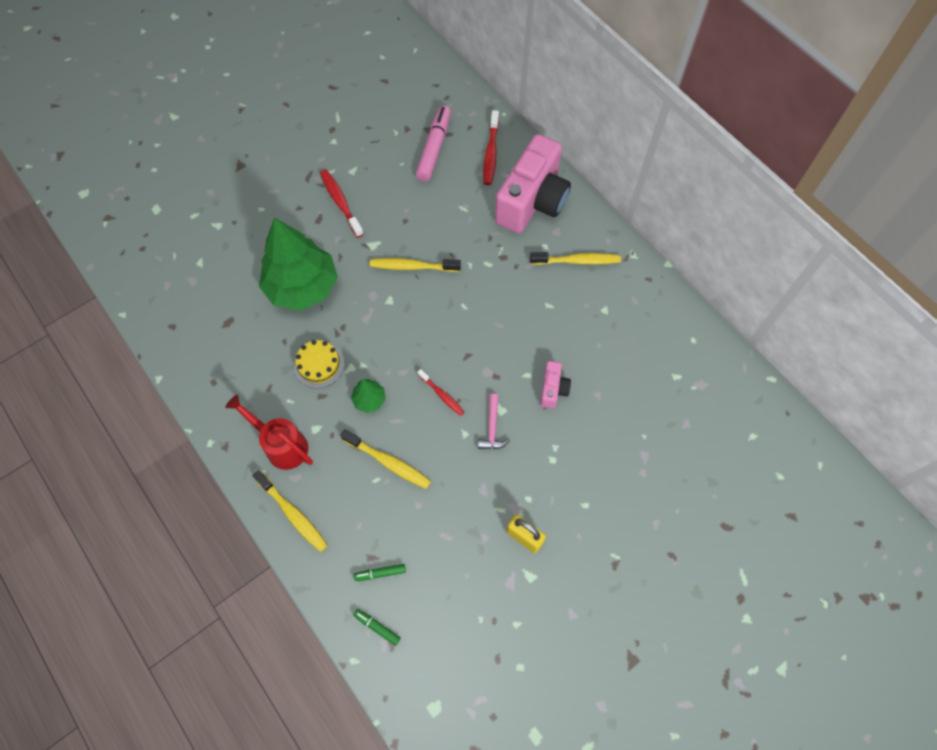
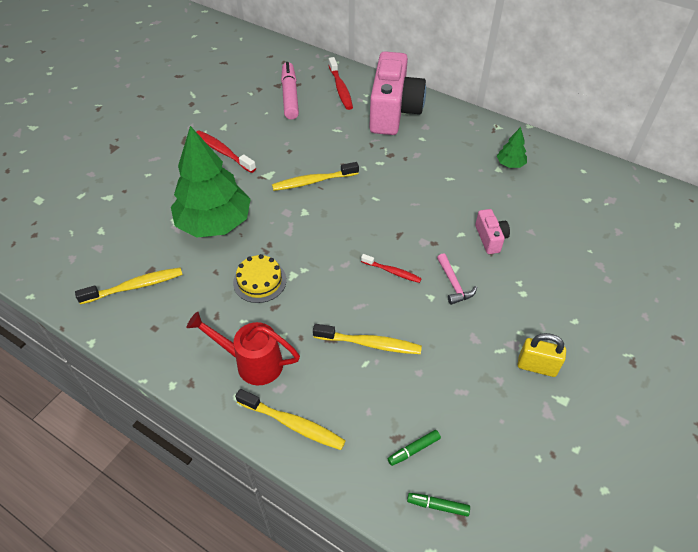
camera: 20 degrees left, 15 degrees down
(369, 400) = (324, 296): green tree -> green tree (510, 164)
(577, 261) = (455, 142): yellow toothbrush -> yellow toothbrush (135, 286)

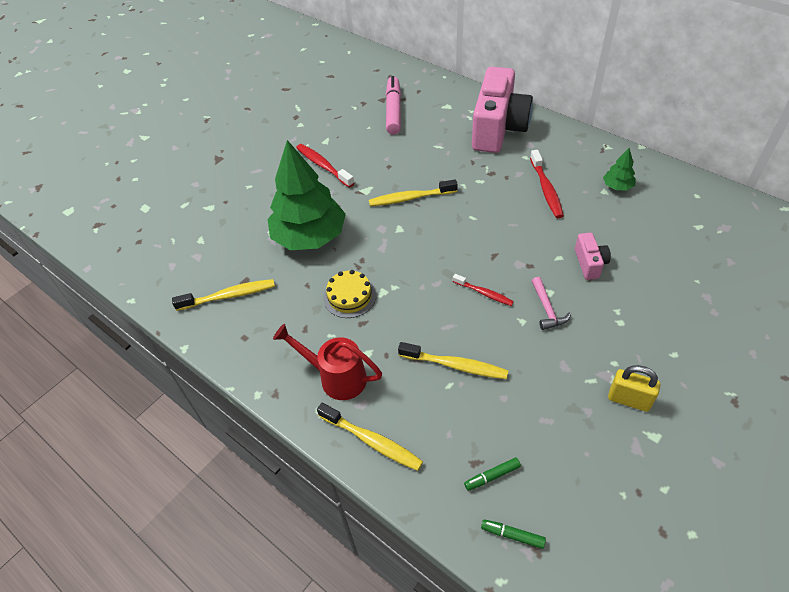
camera: 10 degrees right, 0 degrees up
(340, 88) = (445, 104): red toothbrush -> red toothbrush (546, 189)

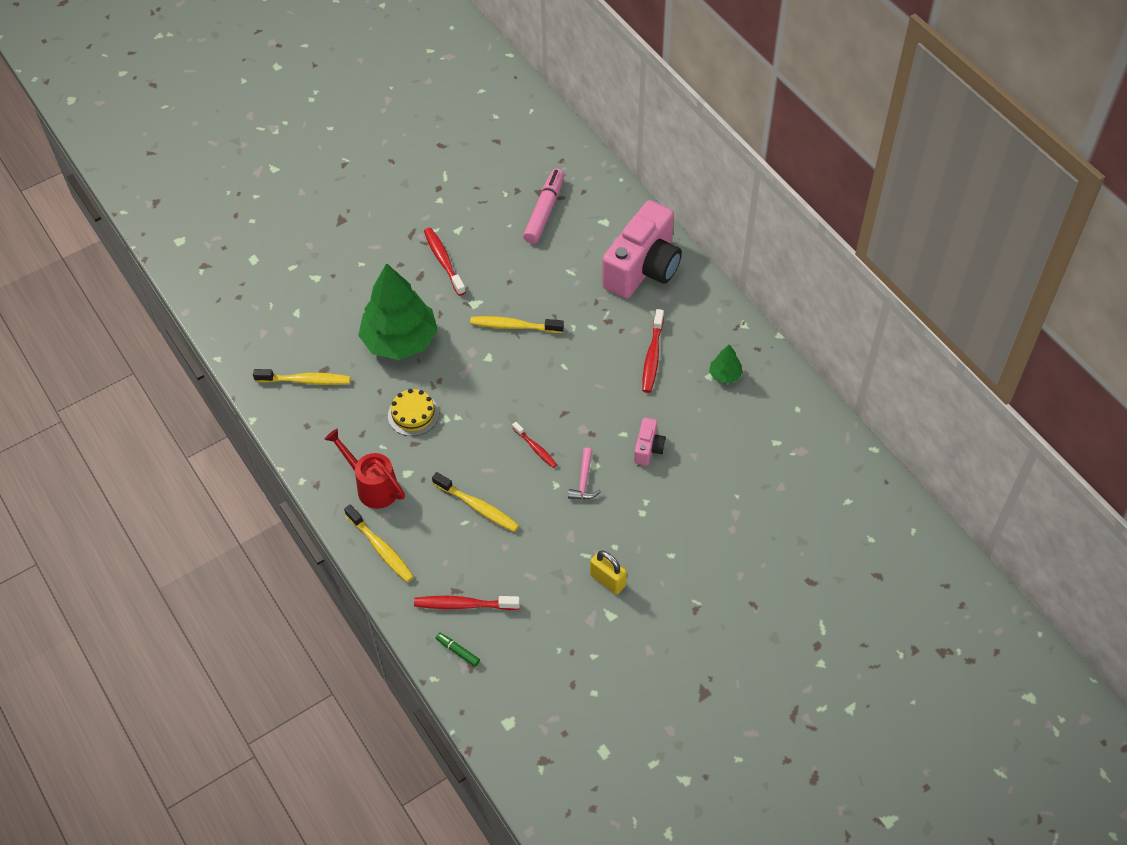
camera: 15 degrees right, 5 degrees up
(492, 476) = (463, 605): green marker -> red toothbrush

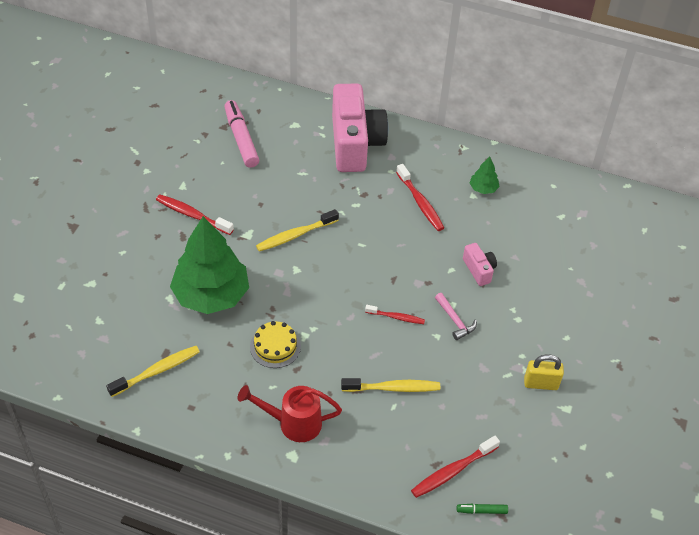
camera: 40 degrees left, 5 degrees down
(381, 548) = (346, 469): yellow toothbrush -> none

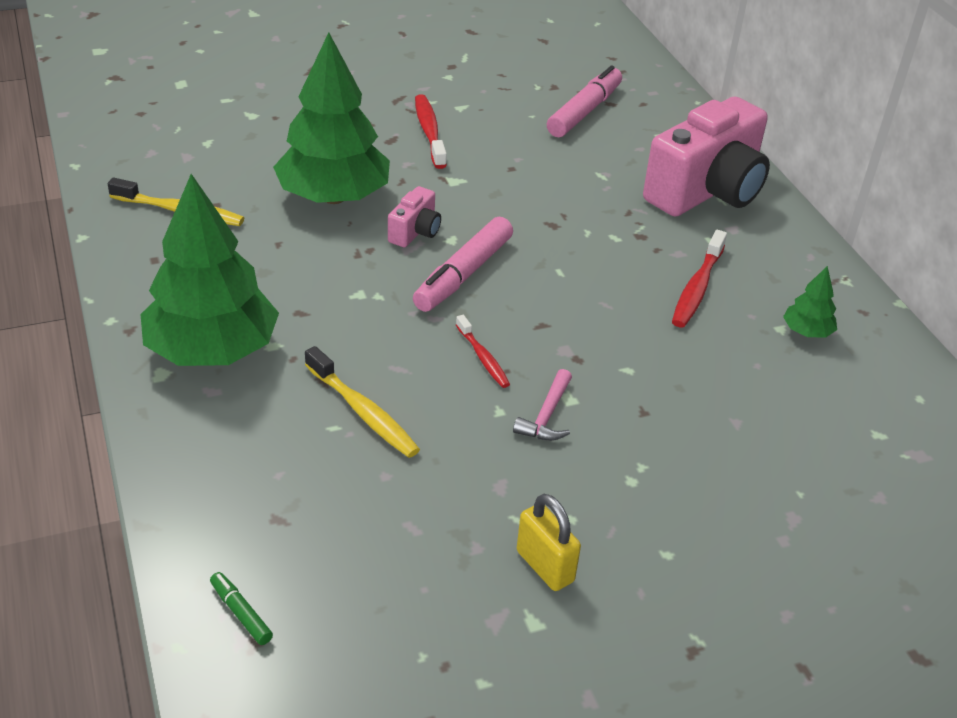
camera: 50 degrees right, 10 degrees down
(275, 346) = (314, 279): yellow cake -> none
(293, 423) = (212, 350): red watering can -> green tree
(295, 235) = (501, 214): yellow toothbrush -> none
(329, 283) = (463, 274): none -> pink marker
(452, 471) = (282, 543): red toothbrush -> none
(479, 270) = (663, 397): pink camera -> pink camera (415, 232)

